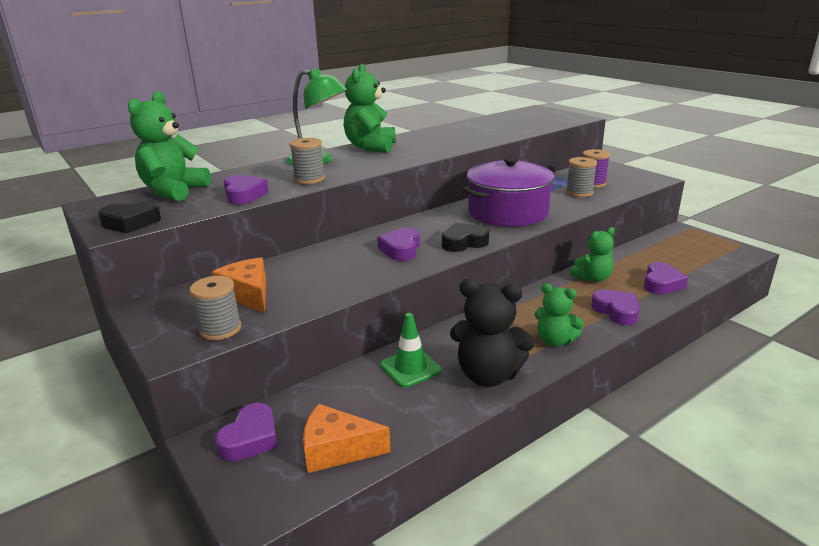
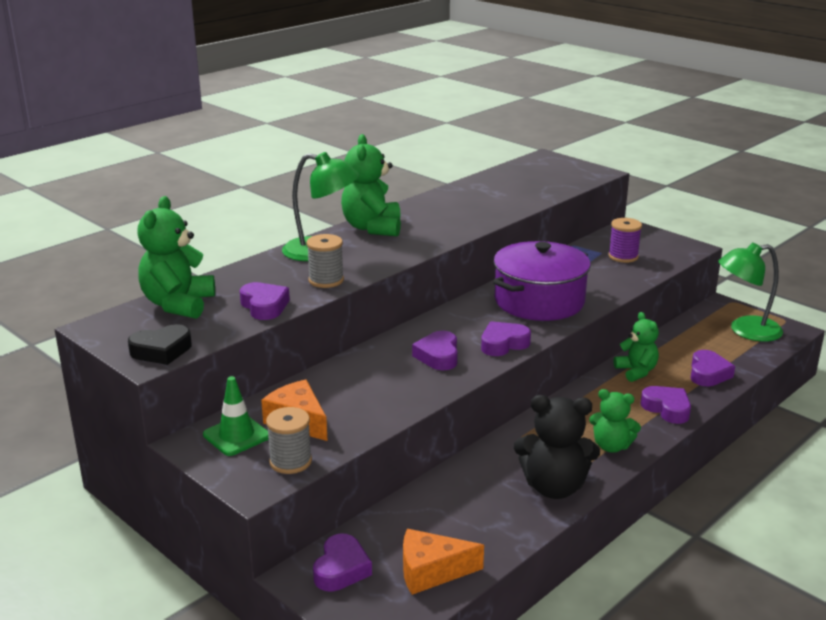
camera: 10 degrees left, 0 degrees up
(410, 368) = (473, 486): green traffic cone -> green traffic cone (236, 436)
(463, 243) = (503, 344): black heart -> purple heart
(579, 192) = (611, 270): grey spool -> none
(592, 278) = (636, 371): green teddy bear -> green teddy bear turned 75 degrees counterclockwise
(701, 251) = (745, 330): none -> green lamp

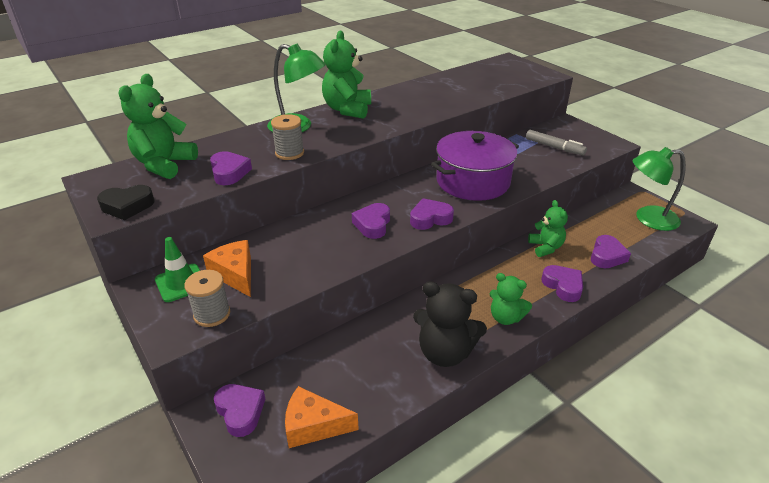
camera: 10 degrees right, 10 degrees up
(341, 569) = (240, 412): purple heart -> purple heart turned 60 degrees counterclockwise
(623, 256) = (554, 147): purple spool -> grey marker

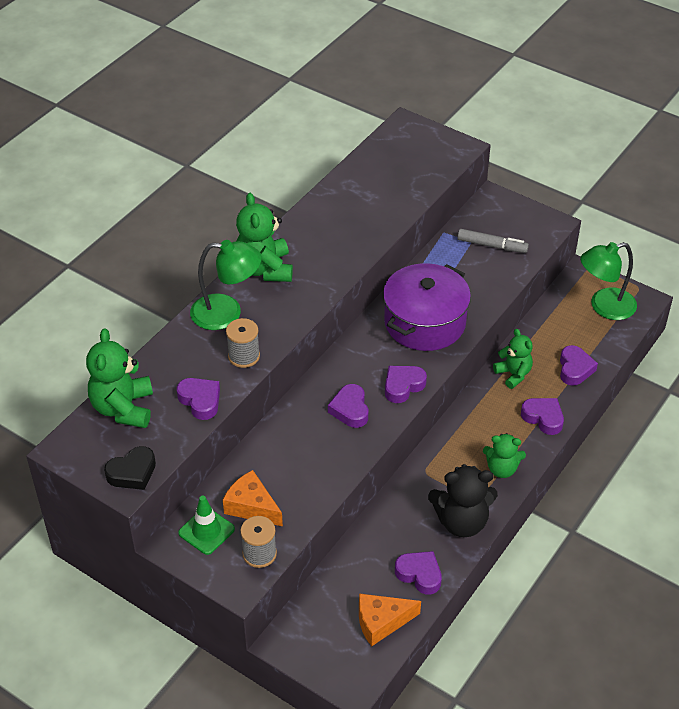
camera: 20 degrees left, 10 degrees up
(240, 412) = (312, 630): purple heart -> purple heart (419, 574)

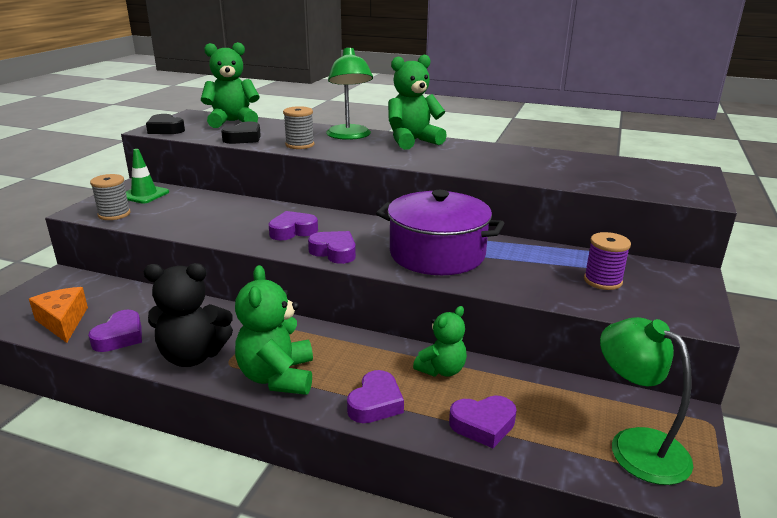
camera: 75 degrees right, 20 degrees down
(200, 401) = (244, 138): purple heart -> black heart
(251, 507) = (169, 206): orange cheese -> none
(461, 521) = (193, 356): black teddy bear -> black teddy bear turned 75 degrees counterclockwise
(492, 245) = (602, 281): grey marker -> purple spool
(502, 469) = (277, 377): green teddy bear -> green teddy bear, size x1.57

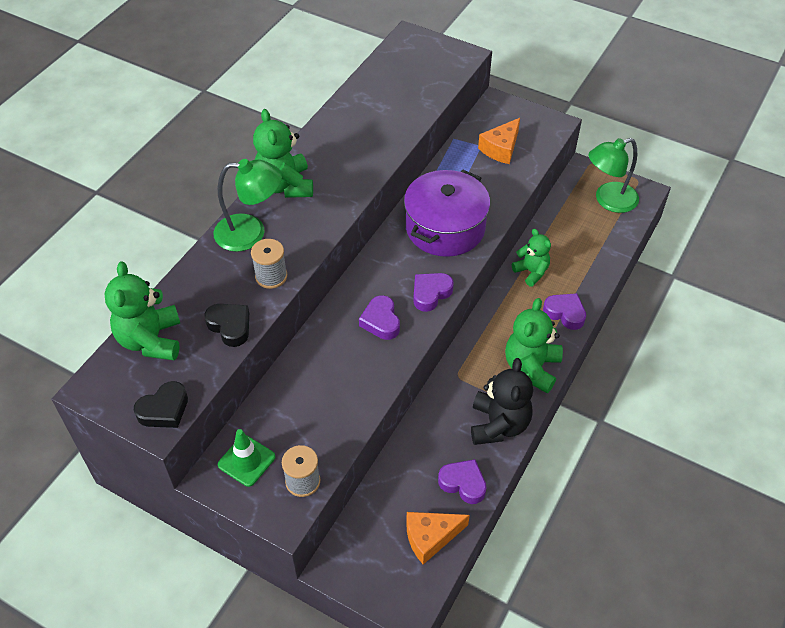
camera: 80 degrees left, 25 degrees up
(277, 377) = (531, 368): green teddy bear -> green teddy bear turned 105 degrees clockwise
(483, 425) = (589, 263): purple heart -> none
(602, 281) = (501, 148): purple spool -> orange cheese

